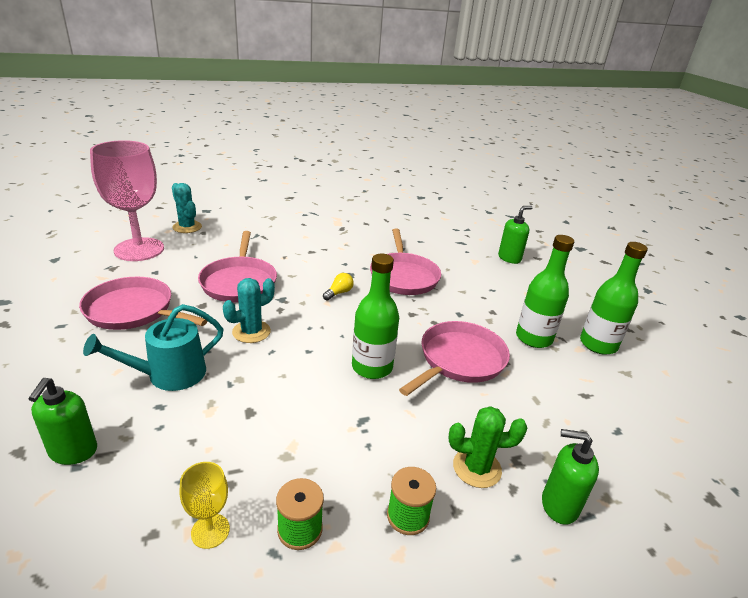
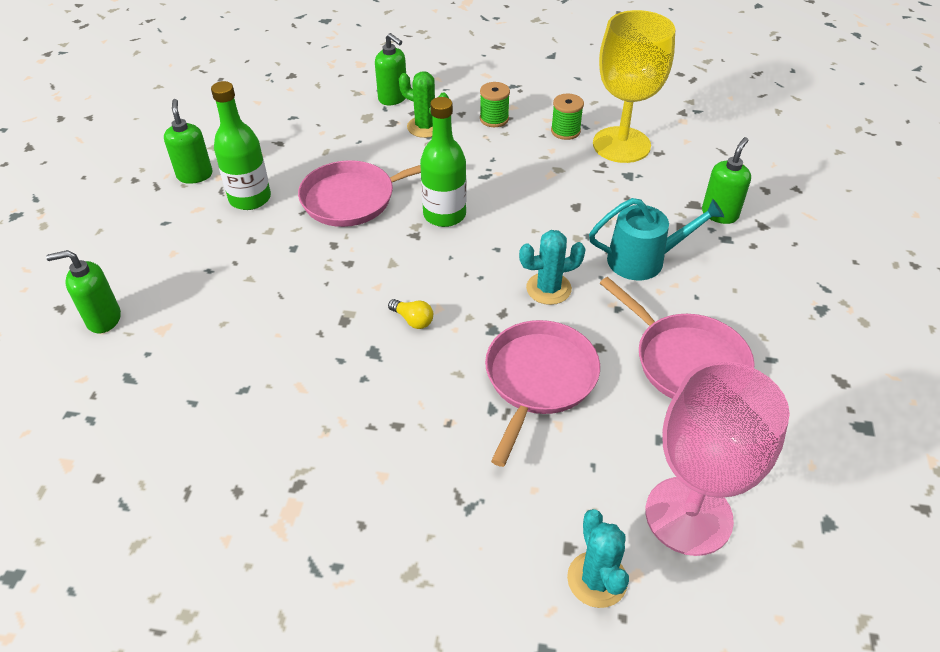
camera: 150 degrees left, 15 degrees up
(210, 531) = (621, 145): yellow goblet -> yellow goblet, size x2.34
(339, 293) = (413, 320): yellow light bulb -> yellow light bulb turned 120 degrees counterclockwise
(403, 276) = (301, 326): pink pan -> none
(598, 344) = (195, 175): green bottle -> green soap dispenser

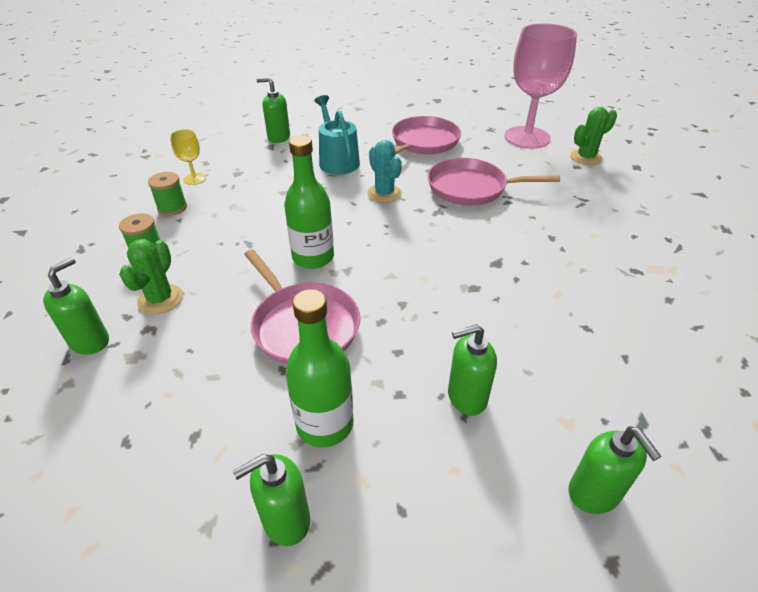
camera: 105 degrees left, 5 degrees down
(223, 276) = (466, 397): none -> green soap dispenser
(413, 320) = (451, 250): yellow light bulb -> none
(597, 579) = (586, 157): turquoise cactus -> green cactus
(621, 145) = (194, 179): yellow goblet -> yellow goblet, size x0.43

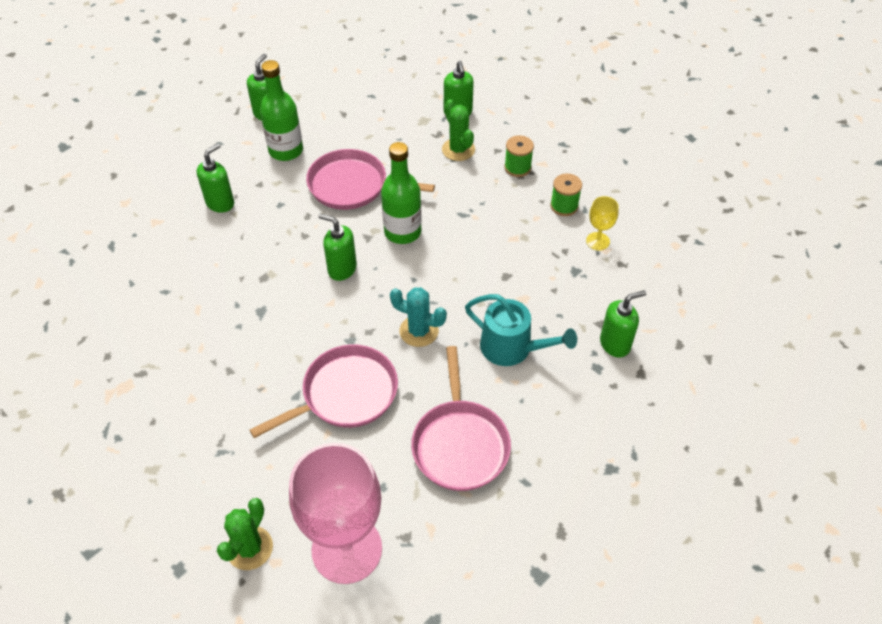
camera: 140 degrees right, 10 degrees up
(594, 493) = (130, 196): green soap dispenser -> green soap dispenser (342, 269)

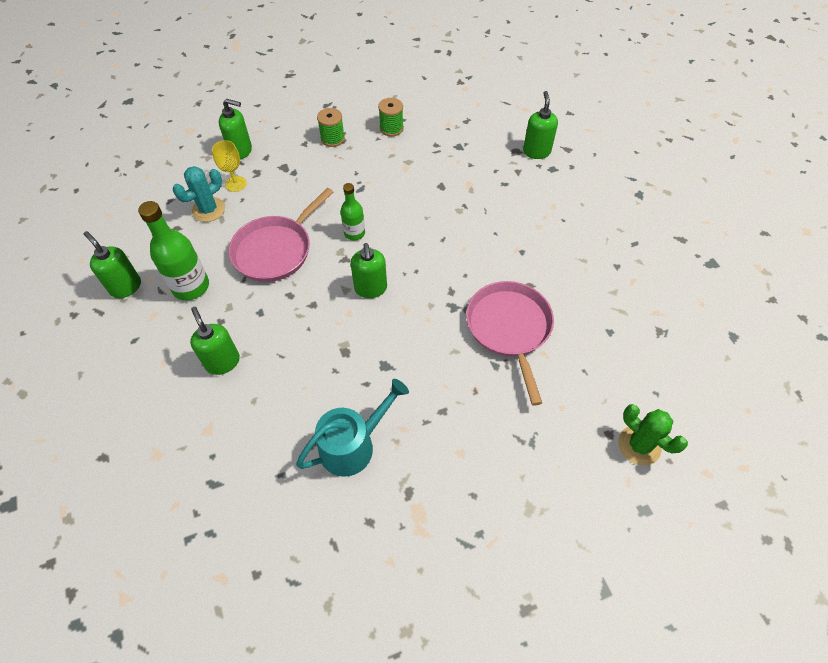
camera: 65 degrees left, 5 degrees up
(342, 269) = (371, 289): green soap dispenser -> green soap dispenser turned 60 degrees counterclockwise
(347, 549) = (659, 373): pink goblet -> none
(402, 232) = (354, 233): green bottle -> green bottle, size x0.60
(419, 331) = (468, 258): turquoise cactus -> turquoise cactus (208, 210)
(458, 150) = (285, 166): green cactus -> none
(460, 444) = (588, 269): pink pan -> none
(512, 348) = (513, 208): turquoise watering can -> turquoise watering can (353, 445)
(597, 241) = (437, 124): yellow goblet -> yellow goblet (236, 184)

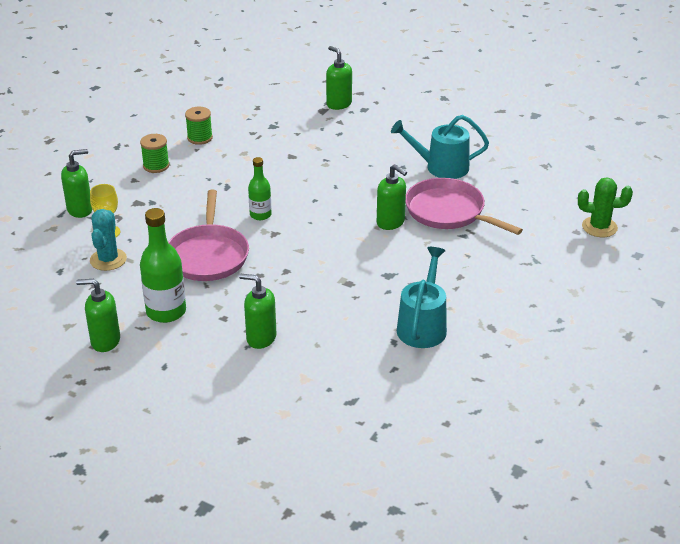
camera: 40 degrees left, 20 degrees down
(371, 289) = (319, 240): green soap dispenser -> green soap dispenser (391, 222)
(556, 273) = (441, 167): none -> turquoise watering can

